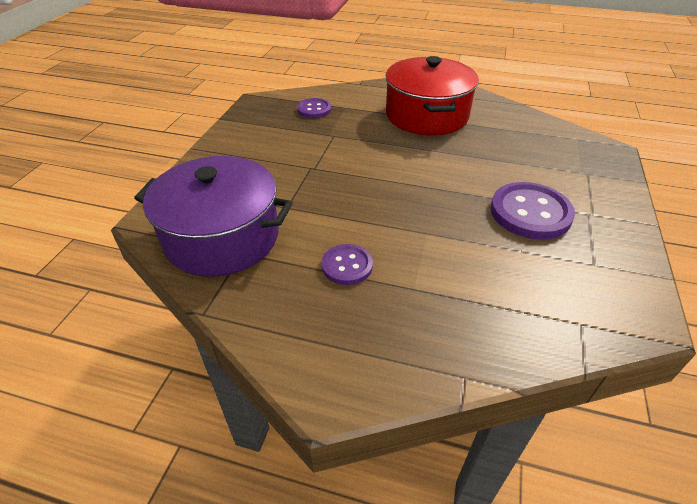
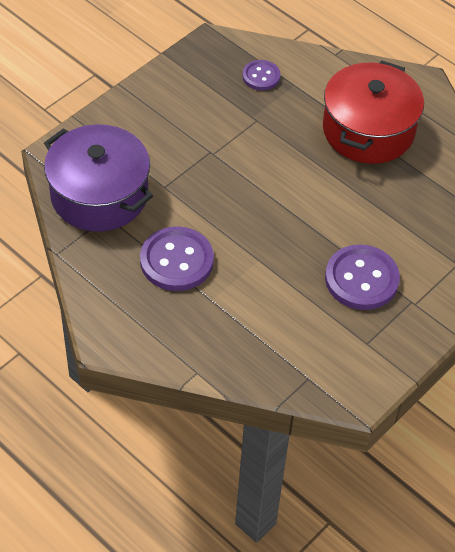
camera: 25 degrees right, 10 degrees up
(347, 266) = (176, 261): purple button -> purple button, size x1.73

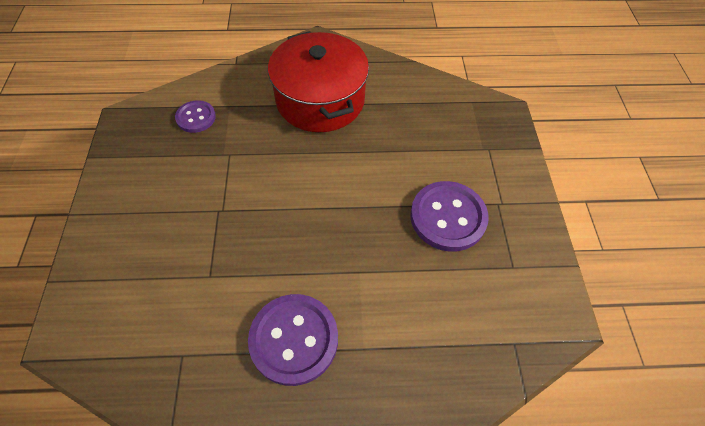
camera: 45 degrees left, 5 degrees up
(99, 195) = (153, 340): purple pot -> none

